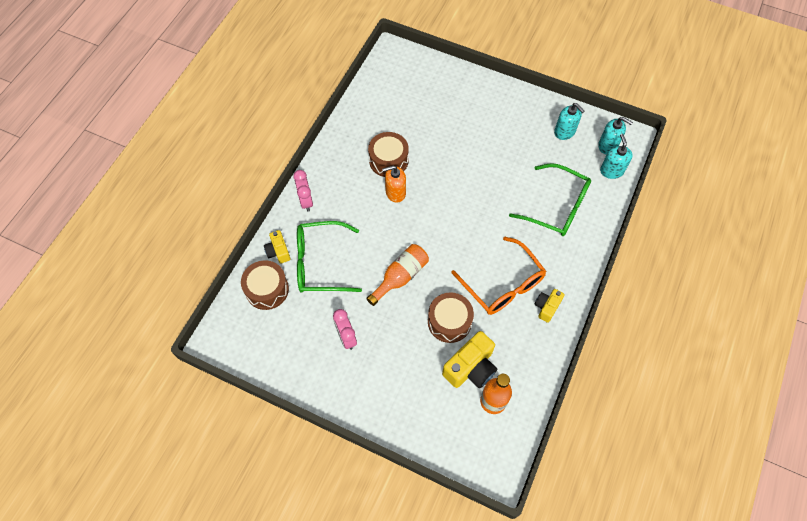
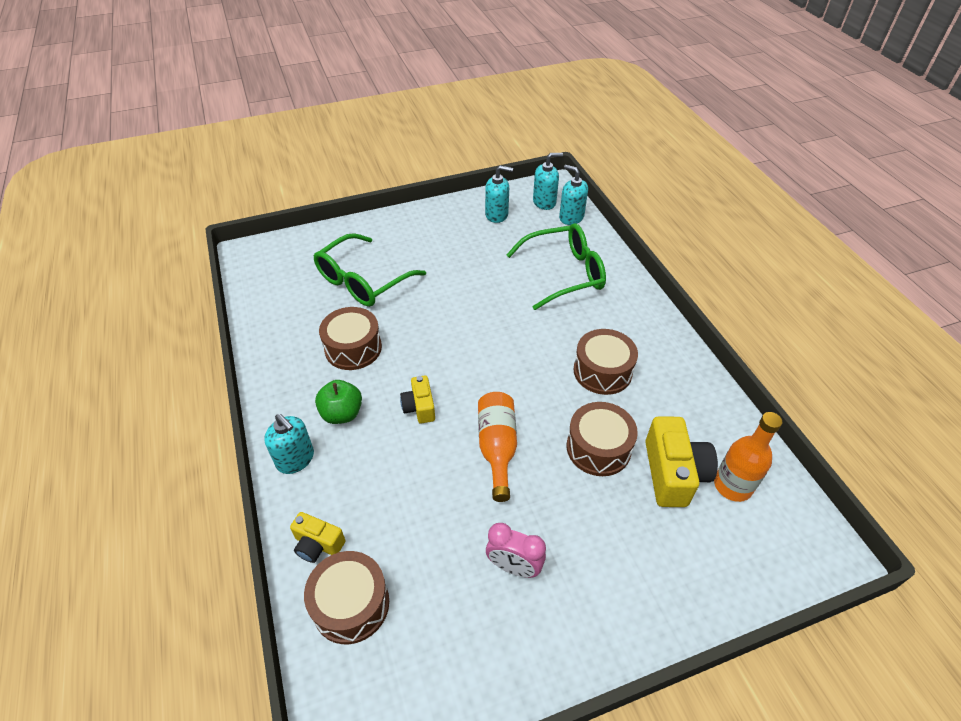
camera: 45 degrees left, 15 degrees down
(306, 201) = (295, 459): pink clock -> turquoise soap dispenser
(320, 263) = (388, 512): green glasses -> green glasses (362, 281)
(347, 194) = (342, 413): none -> green apple
(395, 192) = (395, 372): orange soap dispenser -> none
(503, 285) = (602, 371): orange glasses -> brown drum
(547, 307) = (662, 358): yellow camera -> yellow camera (419, 407)

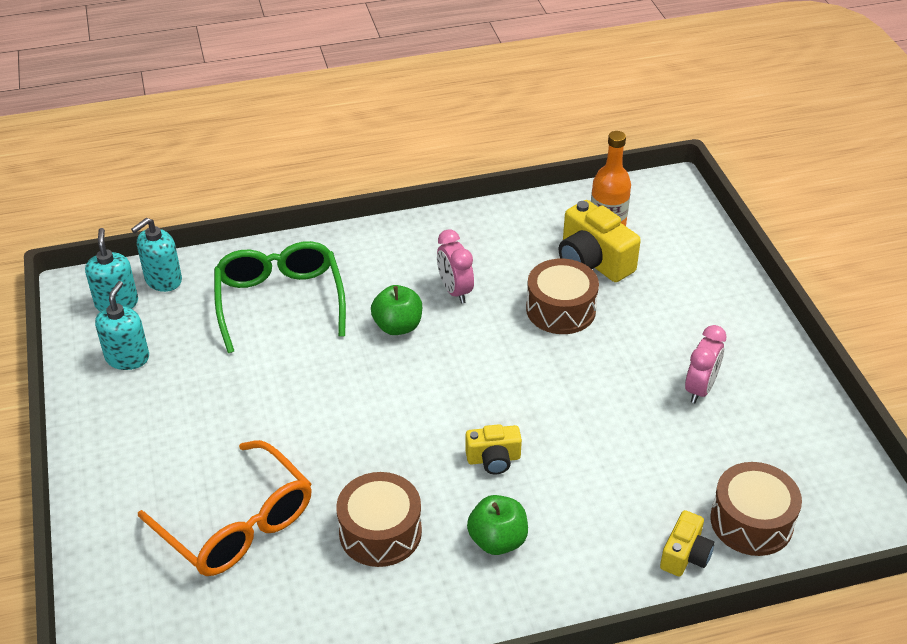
camera: 85 degrees left, 5 degrees down
(295, 459) = (568, 587): turquoise soap dispenser -> none
(362, 281) = (238, 524): green glasses -> orange glasses
(497, 448) = (557, 390): orange bottle -> none
(552, 339) = (397, 326): none -> green apple
(602, 371) = (455, 291): brown drum -> pink clock
(673, 473) = (593, 261): yellow camera -> yellow camera turned 135 degrees counterclockwise

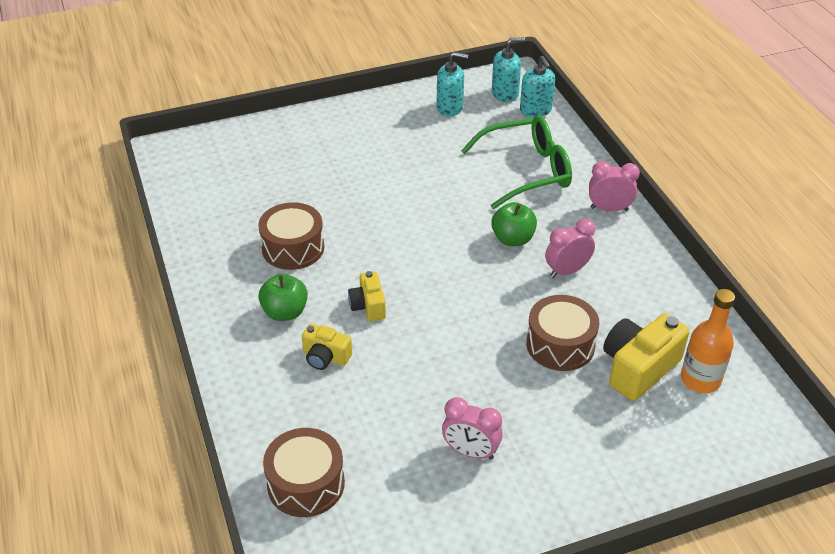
camera: 85 degrees right, 0 degrees up
(163, 280) = (535, 110): turquoise soap dispenser -> turquoise soap dispenser turned 150 degrees counterclockwise
(238, 524) = (299, 179): orange glasses -> none
(361, 246) = (609, 209): none -> pink clock
(685, 555) = (268, 432): yellow camera -> yellow camera (325, 357)

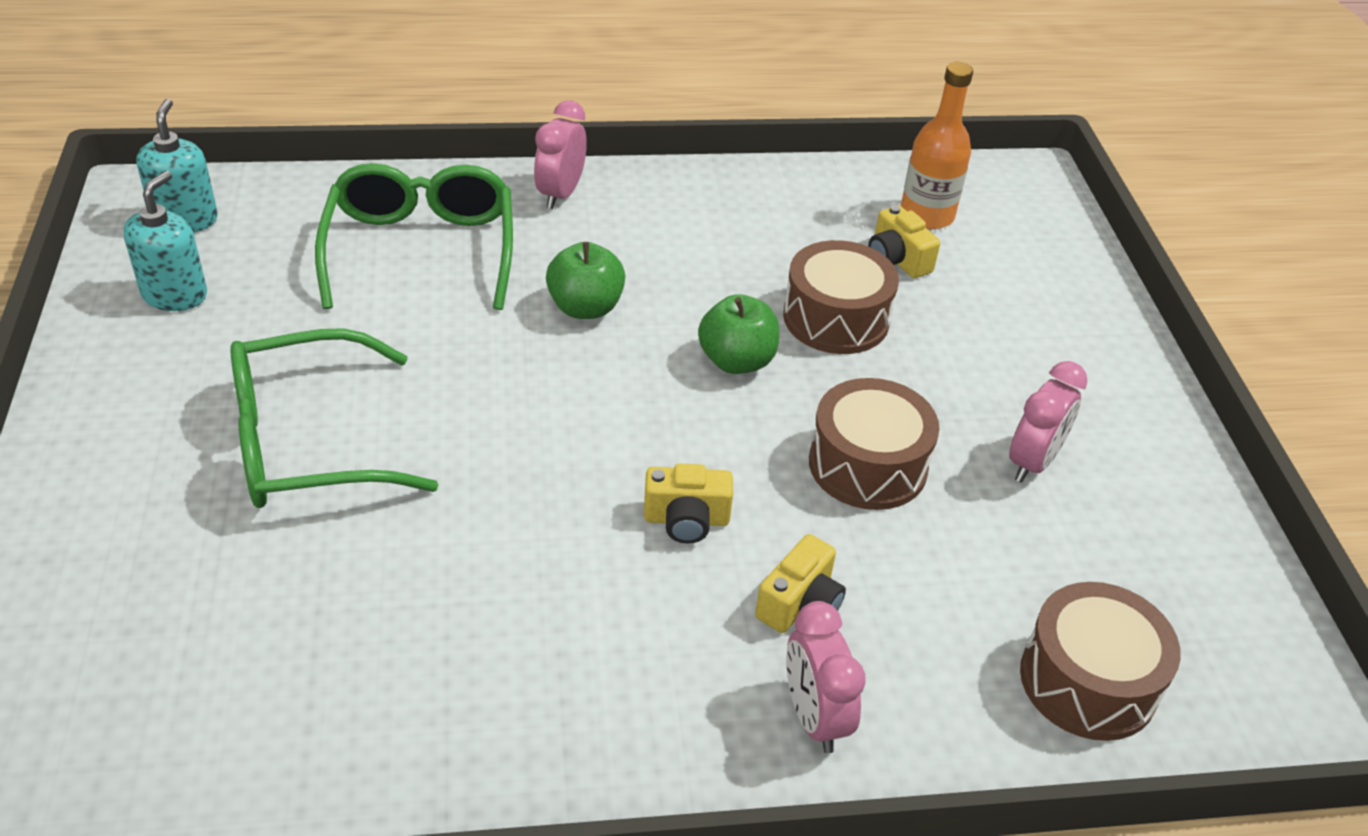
camera: 80 degrees left, 0 degrees up
(285, 312) = (664, 647): green apple -> green apple (736, 361)
(293, 248) = (479, 605): brown drum -> brown drum (867, 465)
(371, 172) = (306, 443): none -> green glasses
(535, 110) = (262, 199): turquoise soap dispenser -> none
(567, 271) = (682, 271): pink clock -> pink clock (814, 717)
(638, 368) = (897, 260): yellow camera -> yellow camera, size x0.58

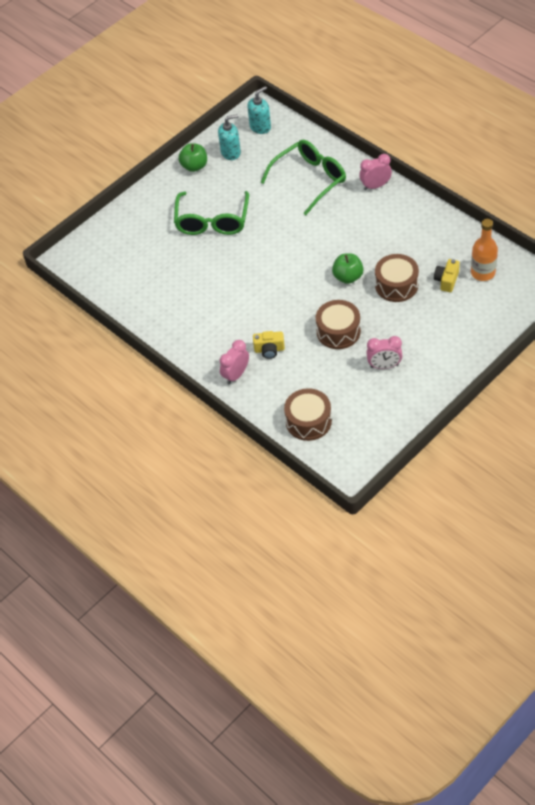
camera: 60 degrees right, 10 degrees up
(306, 443) = (212, 221): green glasses -> green glasses turned 120 degrees counterclockwise
(585, 307) = (330, 230): green apple -> green apple (194, 166)
(686, 520) = (272, 309): yellow camera -> none

